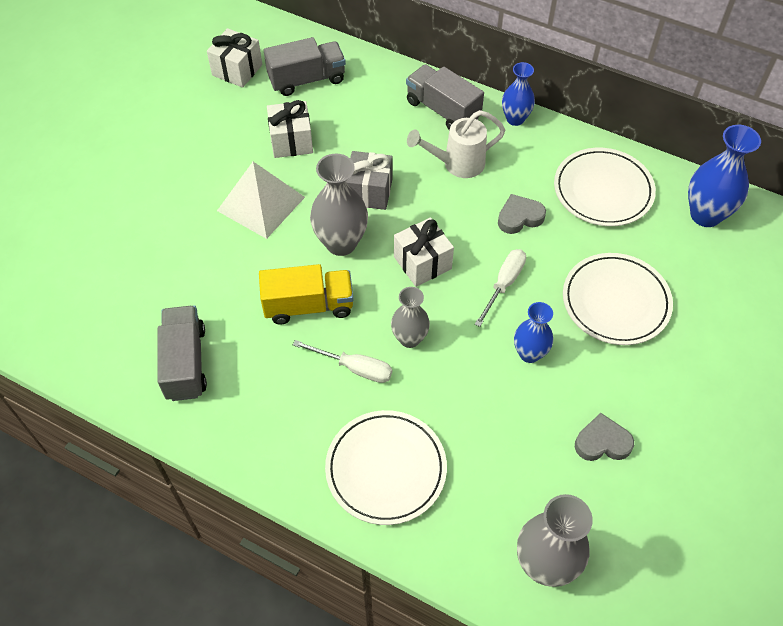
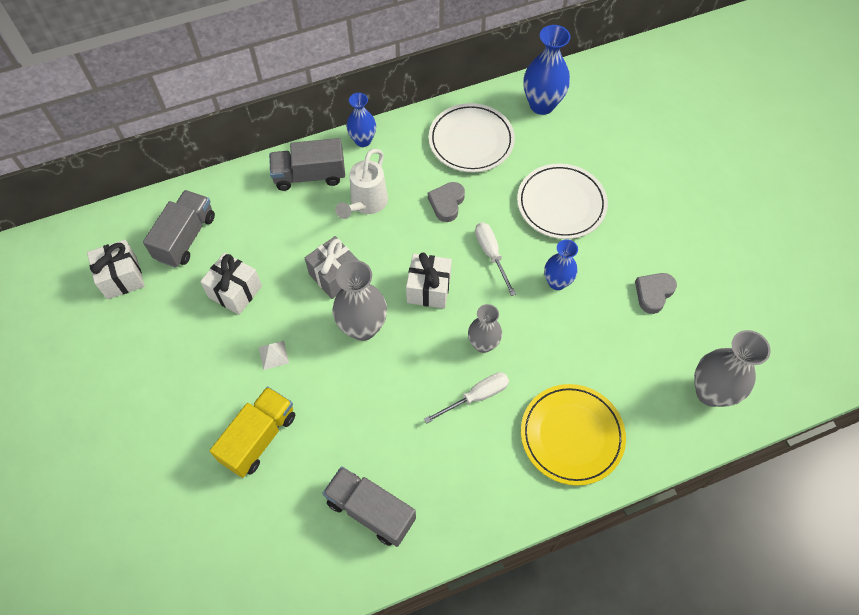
camera: 50 degrees left, 5 degrees up
(261, 203) = (273, 355): white pyramid -> white pyramid, size x0.42
(308, 305) = (397, 388): yellow truck -> yellow truck (259, 438)
(386, 469) = (571, 435): white plate -> yellow plate

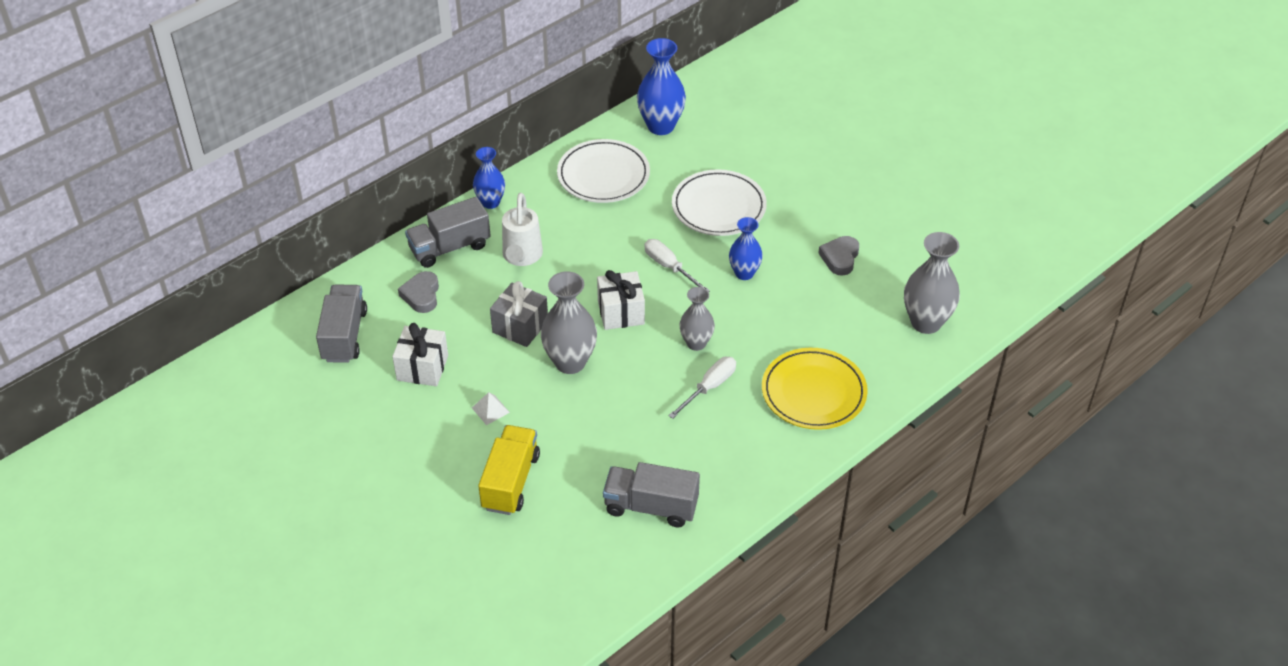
camera: 20 degrees left, 15 degrees down
(122, 277) = (293, 388): white gift -> none
(447, 203) = (604, 235): grey heart -> grey heart (421, 295)

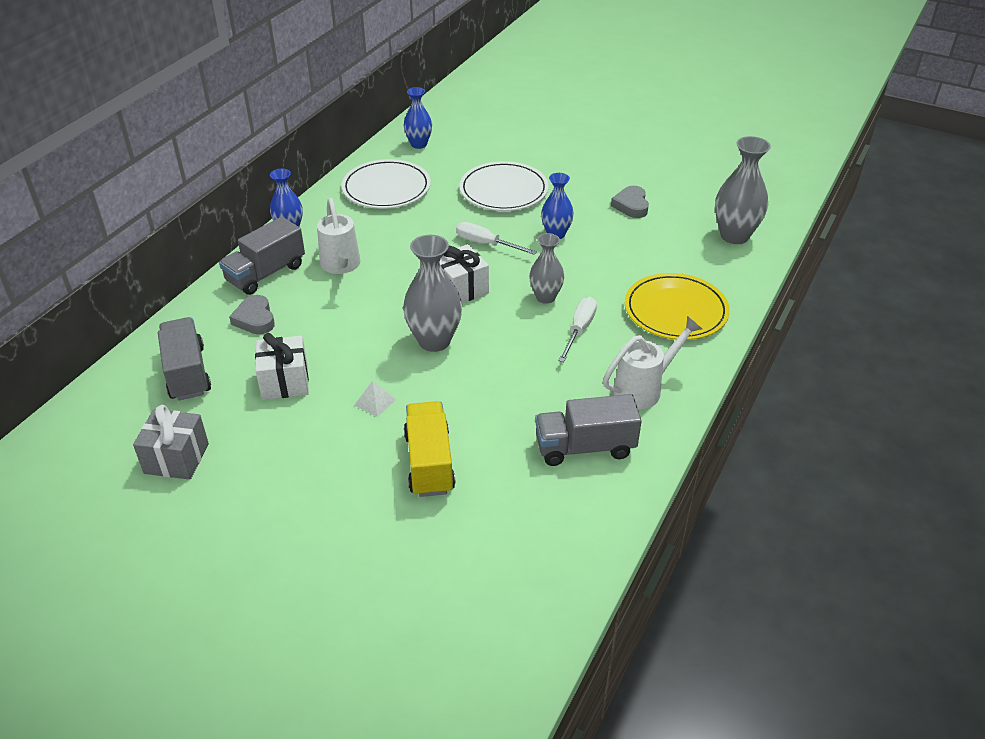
camera: 20 degrees left, 5 degrees down
(520, 326) = (369, 322): grey gift -> grey gift (176, 458)
(661, 126) = (419, 144): blue vase -> blue vase, size x0.63
(736, 465) = (644, 388): none -> white watering can

